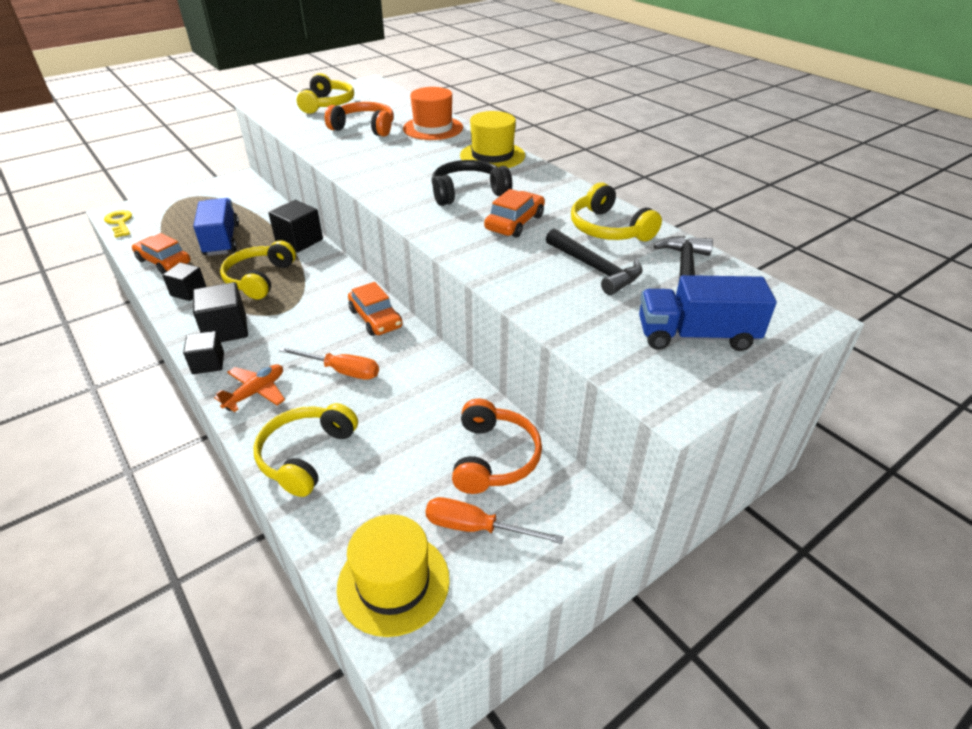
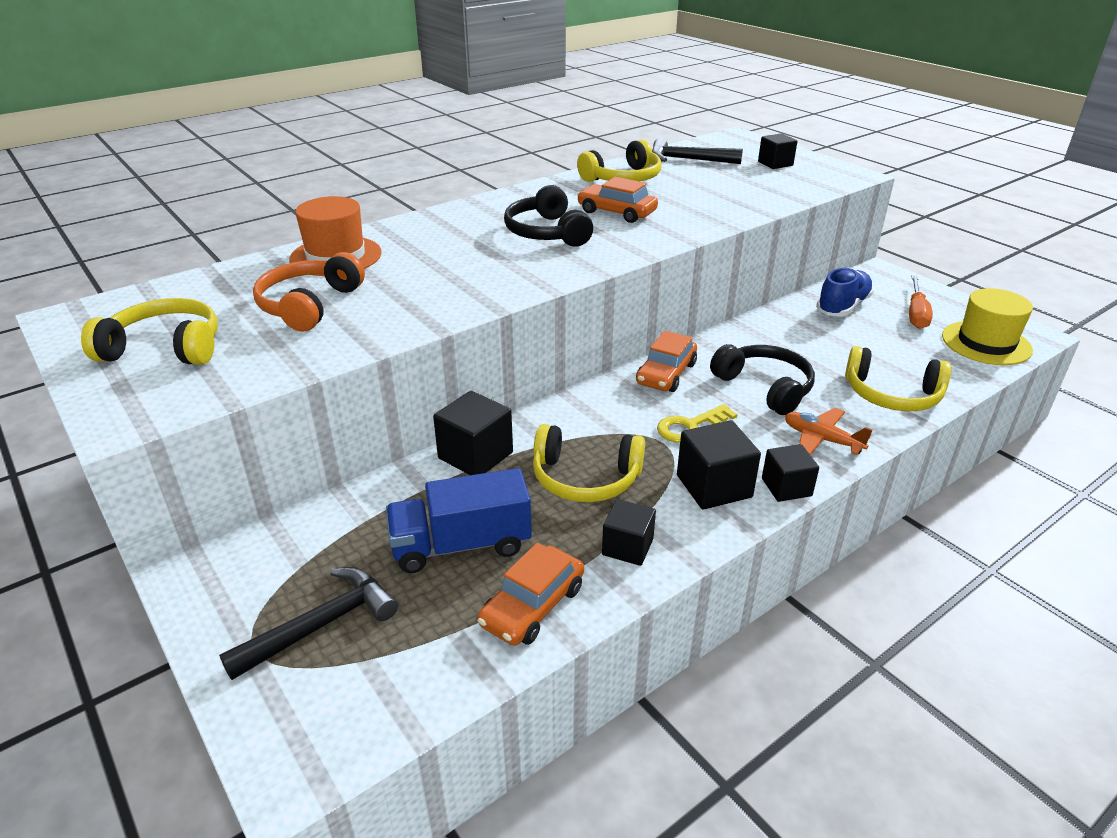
camera: 90 degrees left, 5 degrees down
(120, 222) = (352, 740): yellow key -> yellow key (690, 427)
(341, 371) = (765, 387): orange screwdriver -> black headphones
(375, 318) = (666, 374): orange car -> orange car turned 150 degrees clockwise
(492, 156) = (445, 221): yellow hat -> none
(494, 457) = (842, 307): orange headphones -> blue shoe
(595, 268) = (694, 186): black hammer -> black hammer (321, 625)
(696, 336) = (775, 163): blue truck -> black cube

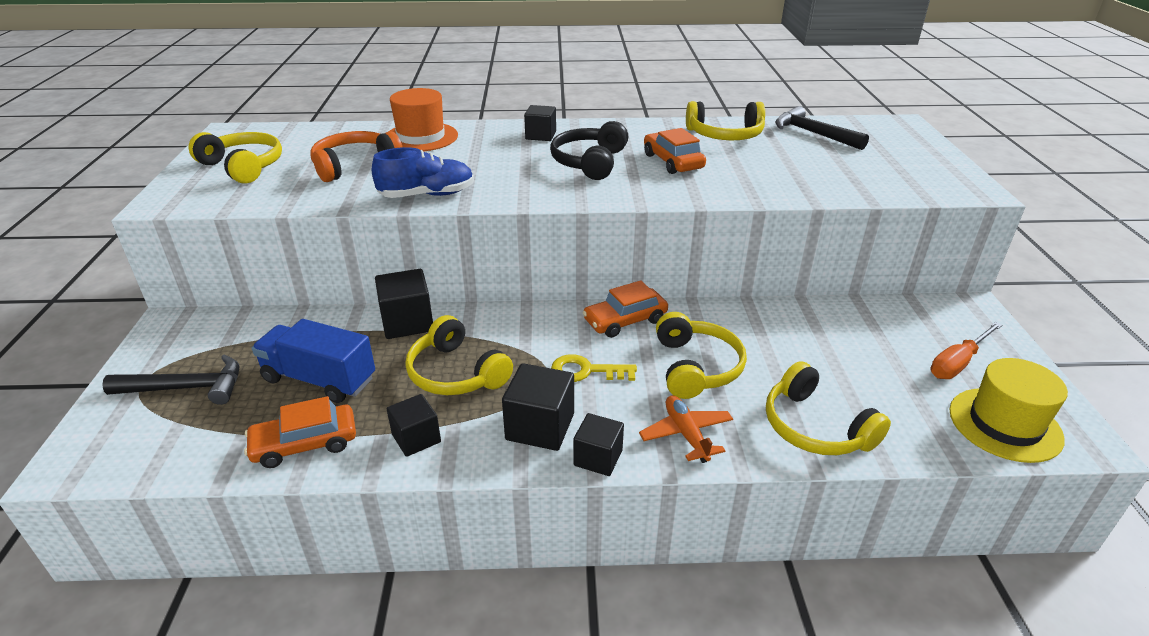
camera: 35 degrees right, 0 degrees up
(765, 387) = (696, 367): black headphones -> yellow headphones
(775, 163) = (900, 158): black cube -> black cube (540, 135)
(842, 307) = (879, 326): blue shoe -> blue shoe (427, 195)

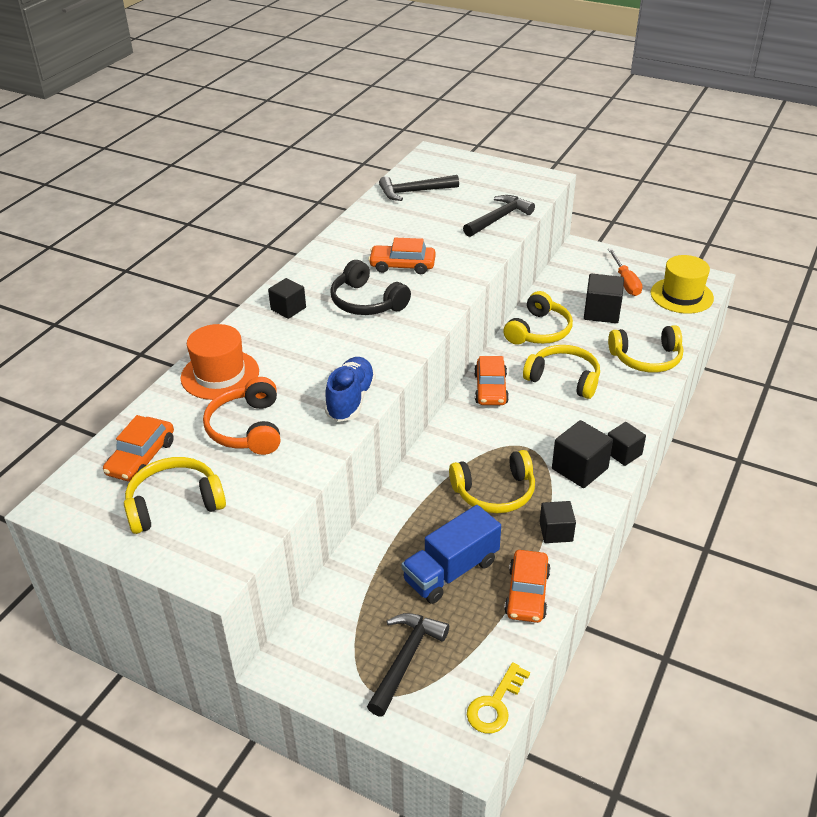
camera: 60 degrees left, 5 degrees up
(295, 141) = (141, 457): none -> orange car
(407, 322) = (407, 502): black cube -> black cube (601, 312)
(586, 371) = (535, 428): yellow key -> yellow key (495, 704)
(686, 434) = (623, 409): orange plane -> none
(725, 135) = (379, 226): yellow headphones -> yellow headphones (539, 331)
(838, 185) = (498, 218): none -> black hammer

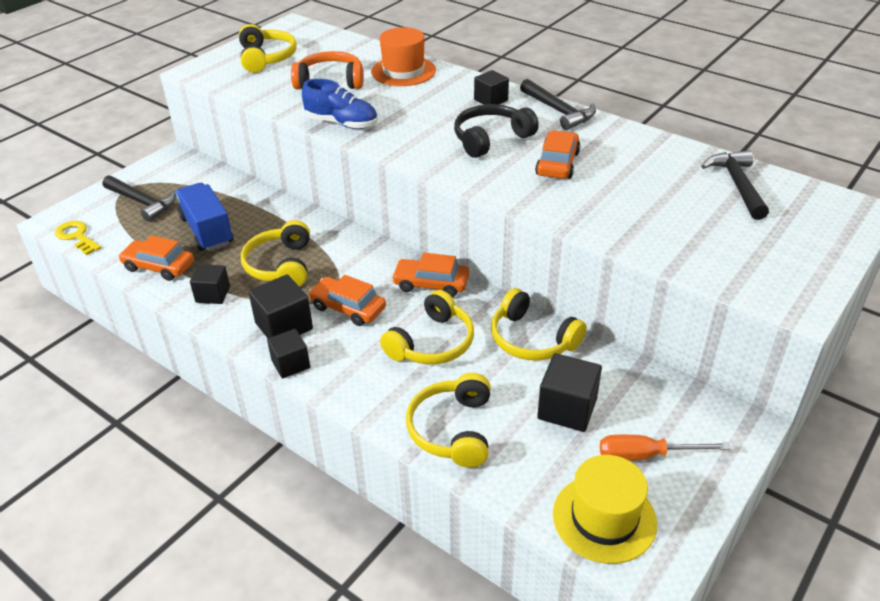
camera: 100 degrees right, 0 degrees up
(141, 457) = (320, 46): orange car -> orange car (348, 308)
(498, 218) = (666, 243): black hammer -> black hammer (558, 111)

